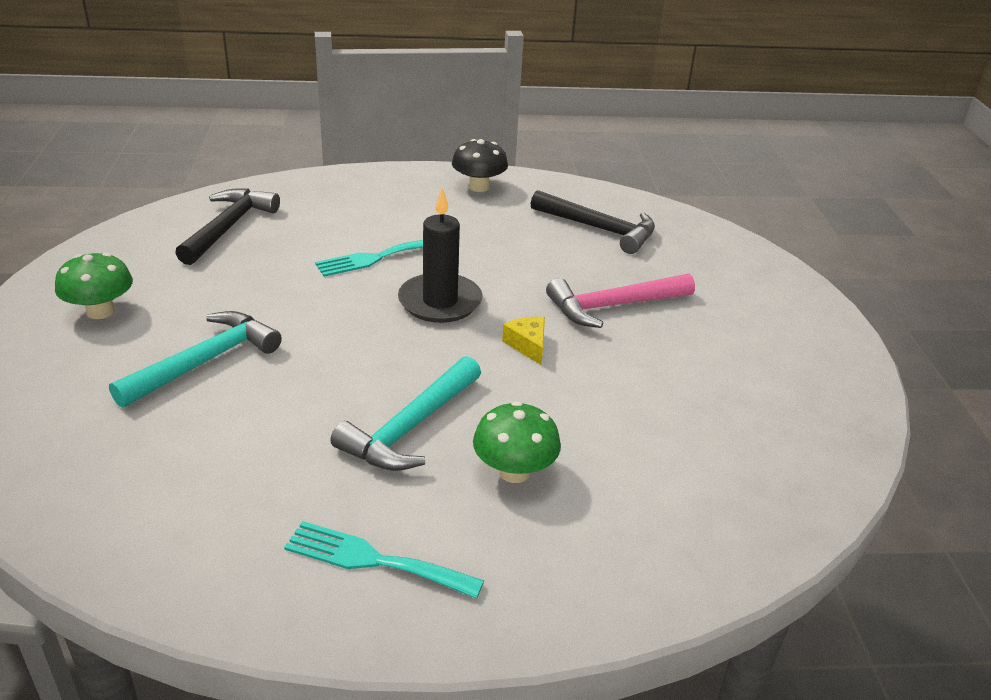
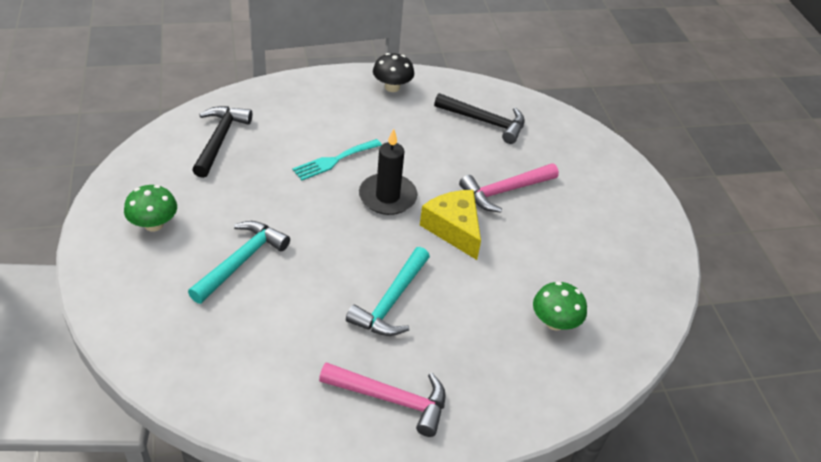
camera: 10 degrees left, 10 degrees up
(374, 560) = (391, 399): turquoise fork -> pink hammer
(514, 471) = (463, 328): green mushroom -> green mushroom (554, 322)
(528, 345) = (454, 229): yellow cheese -> yellow cheese, size x1.95

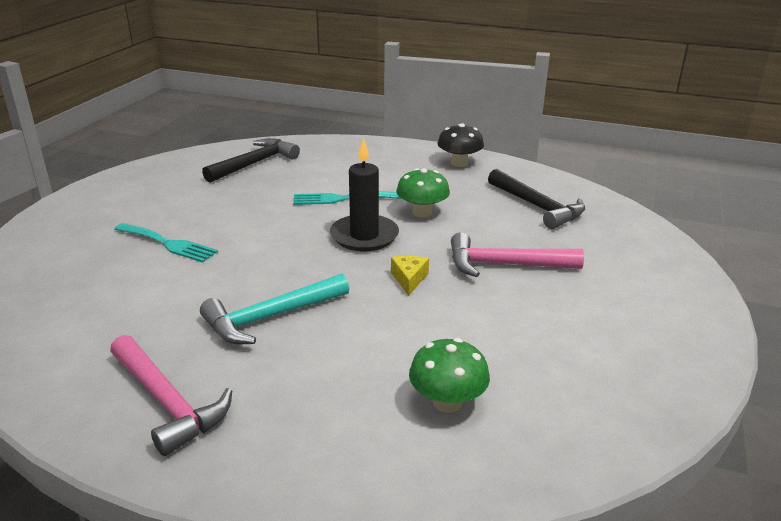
camera: 35 degrees right, 15 degrees down
(154, 224) = (131, 201): green mushroom -> green mushroom (422, 213)
(241, 261) = (168, 244): turquoise hammer -> turquoise fork
(454, 229) = (409, 279): yellow cheese -> yellow cheese, size x0.51

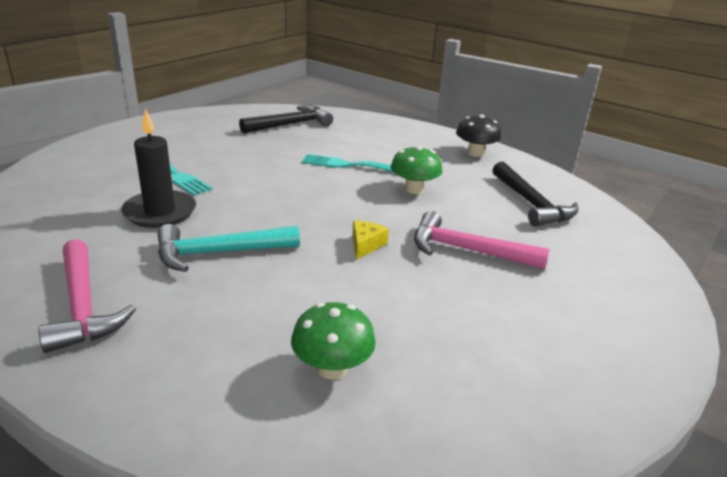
camera: 15 degrees right, 0 degrees up
(364, 236) = (347, 200): black candle -> black candle (160, 212)

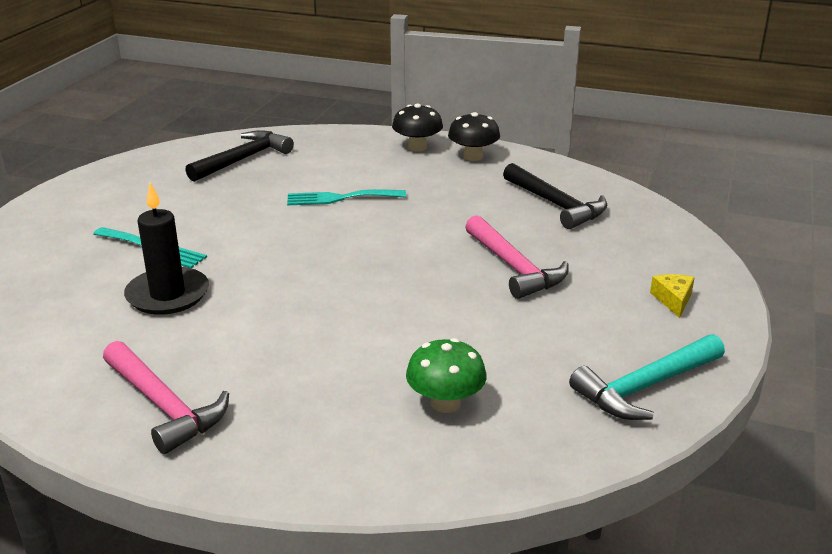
camera: 15 degrees left, 0 degrees up
(219, 253) = (265, 324): turquoise hammer -> turquoise hammer (645, 387)
(365, 245) = (412, 283): yellow cheese -> yellow cheese (673, 300)
(414, 189) = (428, 213): green mushroom -> none
(432, 138) = (417, 147): none -> black mushroom
(467, 250) = (514, 267): pink hammer -> pink hammer turned 120 degrees counterclockwise

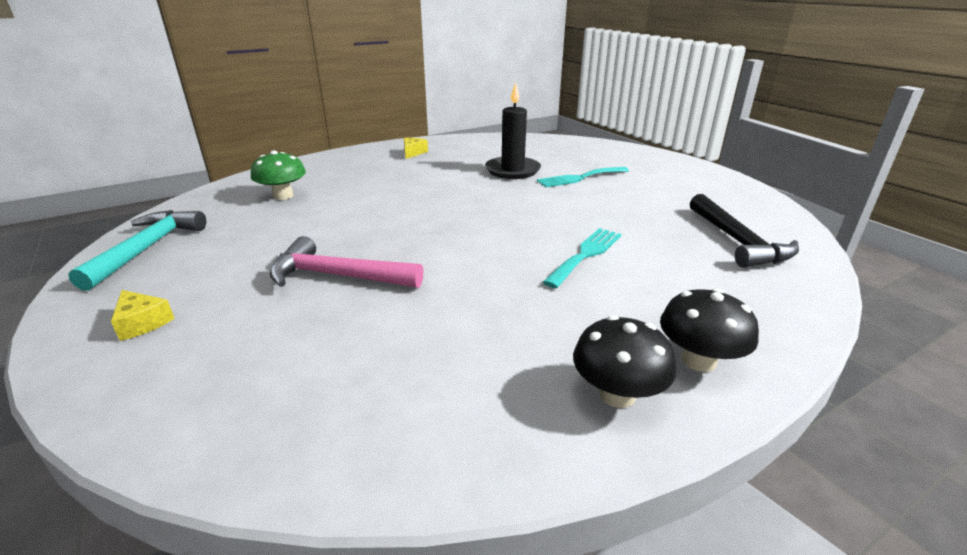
camera: 130 degrees right, 0 degrees up
(164, 406) = (413, 153): pink hammer -> yellow cheese
(556, 205) = (387, 375): black hammer -> none

